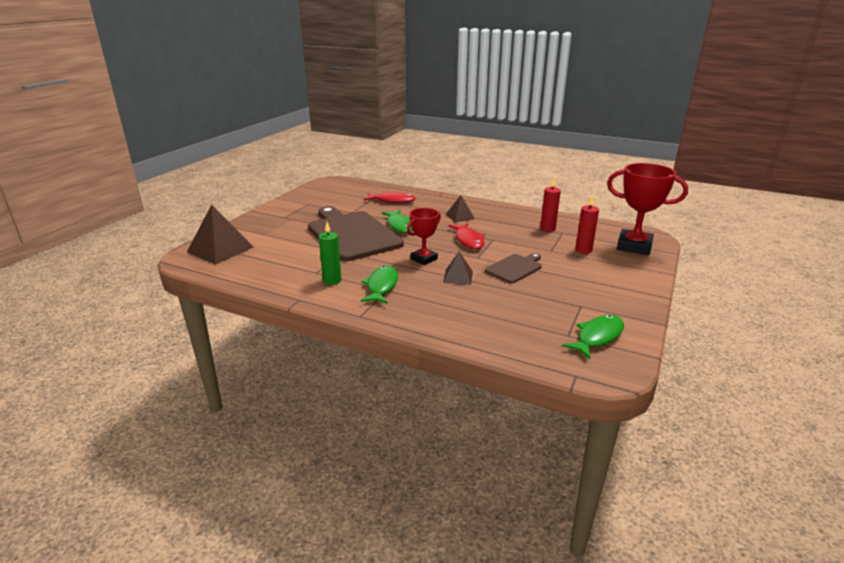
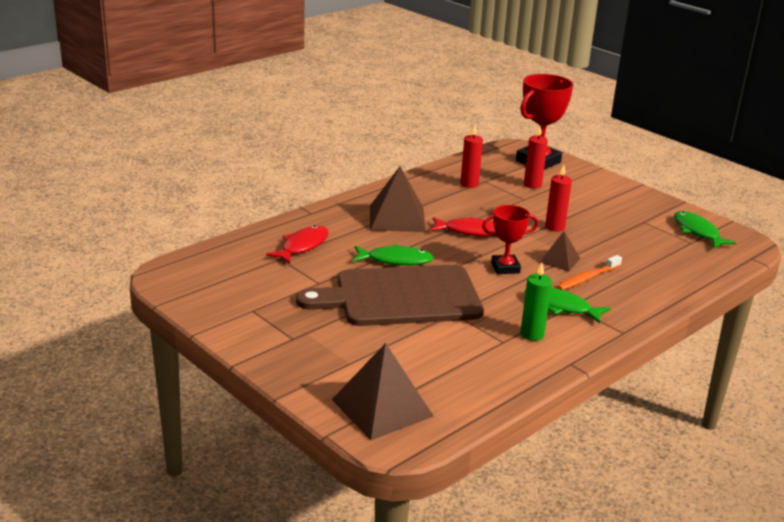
camera: 70 degrees left, 0 degrees up
(424, 259) = (505, 268): red trophy -> red trophy turned 75 degrees counterclockwise
(438, 291) = (587, 278): none -> orange toothbrush
(460, 216) = (397, 218): brown pyramid -> brown pyramid, size x1.82
(515, 268) = (554, 227): brown cutting board -> red candle

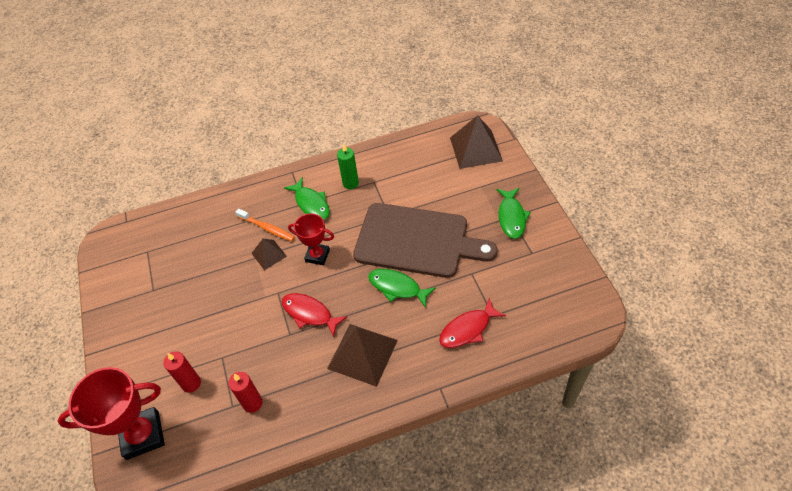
camera: 150 degrees left, 25 degrees up
(554, 227) = (234, 301): red candle -> none
(587, 278) = (267, 228): orange toothbrush -> orange toothbrush turned 45 degrees clockwise
(697, 232) = (126, 263): green fish -> green fish (511, 217)

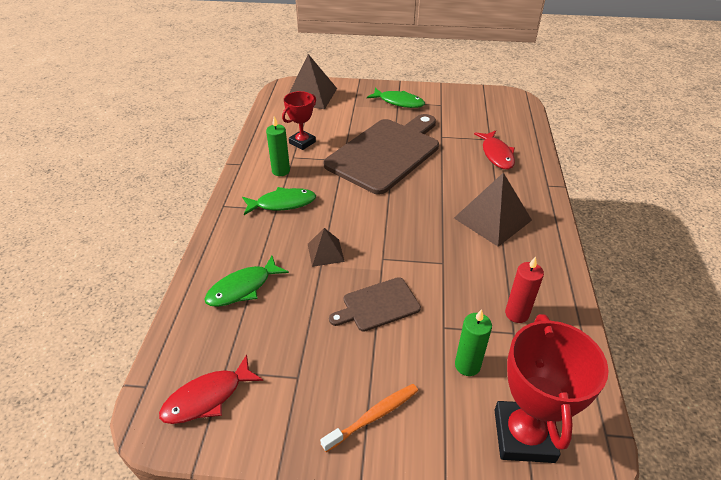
camera: 70 degrees left, 10 degrees down
(191, 383) = (467, 365): red candle -> green candle
(228, 308) = (378, 305): none -> brown cutting board
(267, 228) = (286, 244): orange toothbrush -> orange toothbrush (373, 416)
(309, 313) = (425, 241): red fish -> red fish (207, 397)
(317, 256) = (355, 217): red trophy -> red trophy (302, 142)
(397, 287) = (430, 178): green fish -> green fish (243, 288)

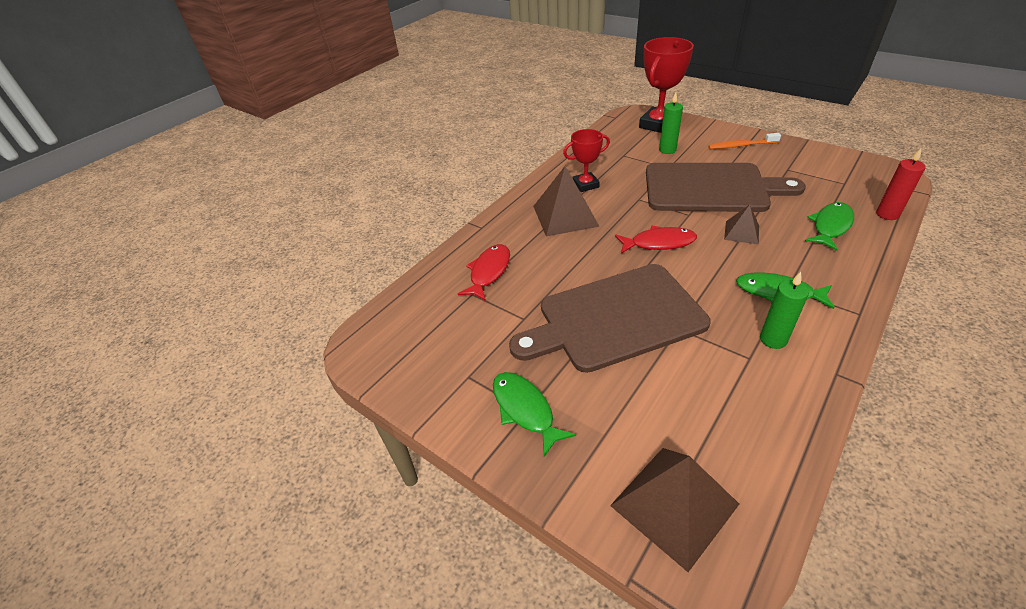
camera: 145 degrees left, 0 degrees up
(207, 397) = (857, 174): red fish -> red fish (659, 243)
(243, 288) = (830, 226): green fish -> green fish turned 45 degrees counterclockwise
(302, 142) = (728, 381): red trophy -> red trophy (585, 185)
(378, 305) = (710, 188): brown cutting board -> brown cutting board, size x2.07
(517, 314) = (612, 161): red candle -> red candle (887, 214)

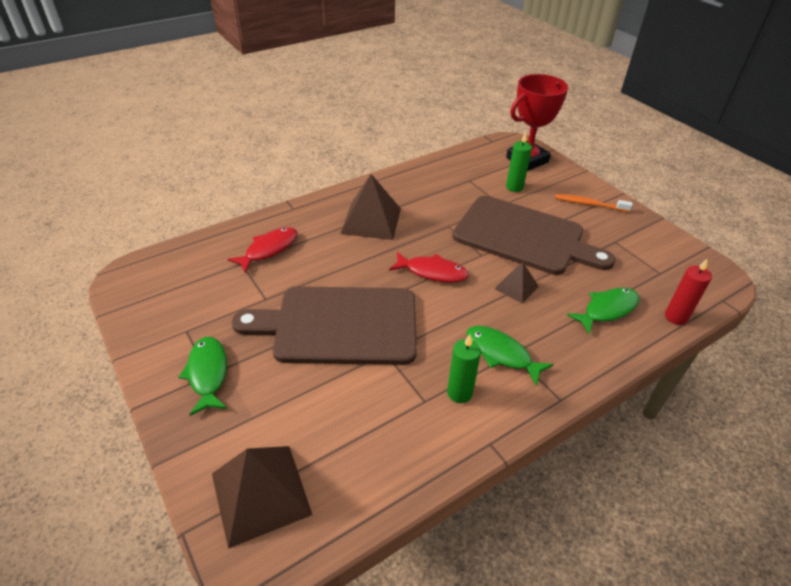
camera: 15 degrees right, 0 degrees up
(585, 185) = (412, 198): red trophy -> none

